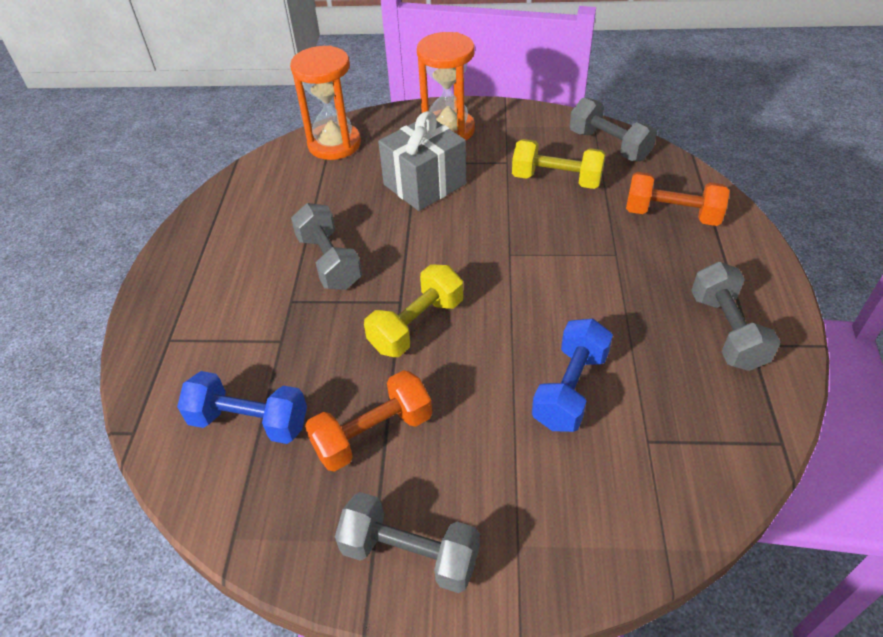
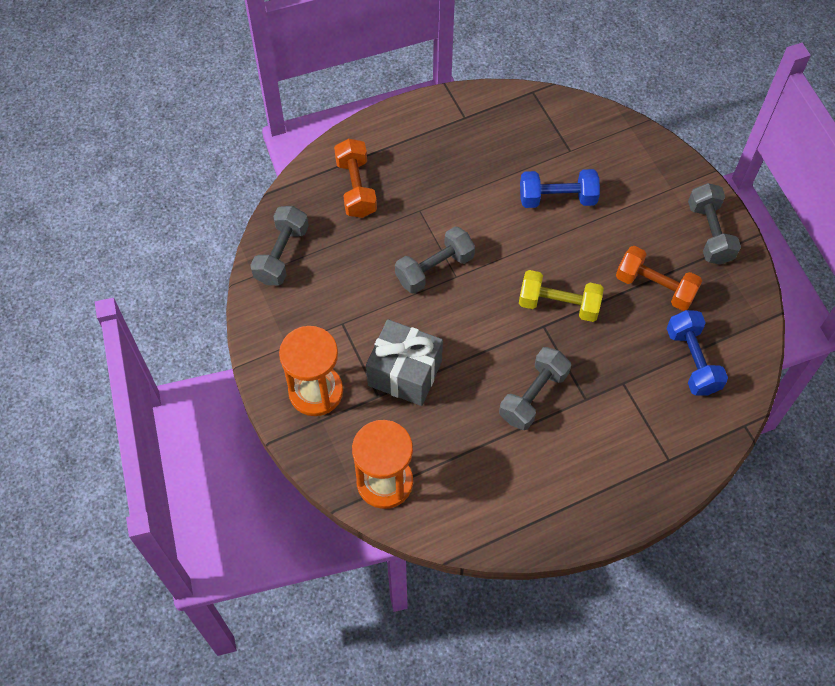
camera: 120 degrees left, 15 degrees up
(556, 180) = (350, 277): yellow dumbbell -> none
(726, 331) = (461, 132): grey dumbbell -> grey dumbbell (434, 269)

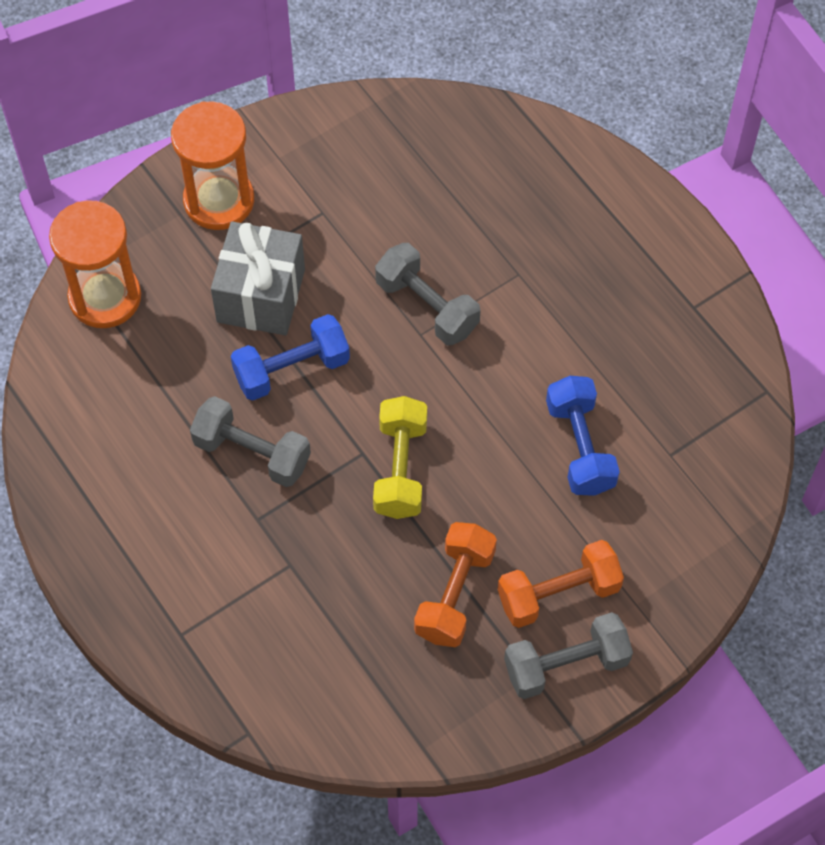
camera: 80 degrees right, 0 degrees up
(281, 254) = (412, 126): grey dumbbell -> none
(356, 188) = (537, 192): orange dumbbell -> orange dumbbell (558, 594)
(692, 361) = (341, 655): blue dumbbell -> blue dumbbell (292, 369)

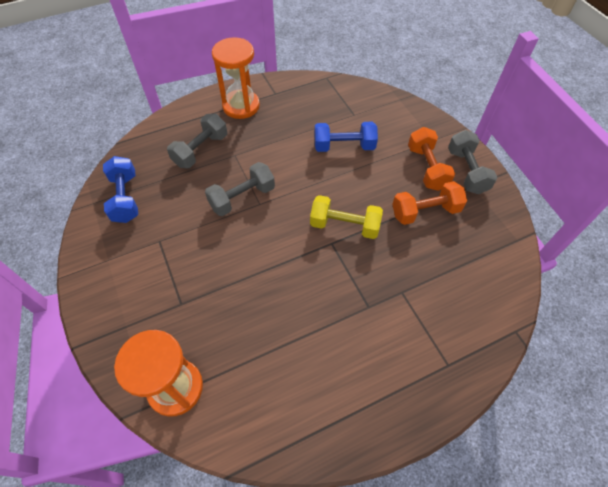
camera: 80 degrees left, 5 degrees down
(219, 200) = (125, 300): orange hourglass -> orange hourglass (241, 106)
(252, 453) = (321, 304): grey dumbbell -> grey dumbbell (201, 150)
(261, 295) = (207, 283): grey gift -> none
(292, 369) = (266, 273): blue dumbbell -> blue dumbbell (125, 198)
(454, 594) = (425, 212): orange dumbbell -> orange dumbbell turned 45 degrees counterclockwise

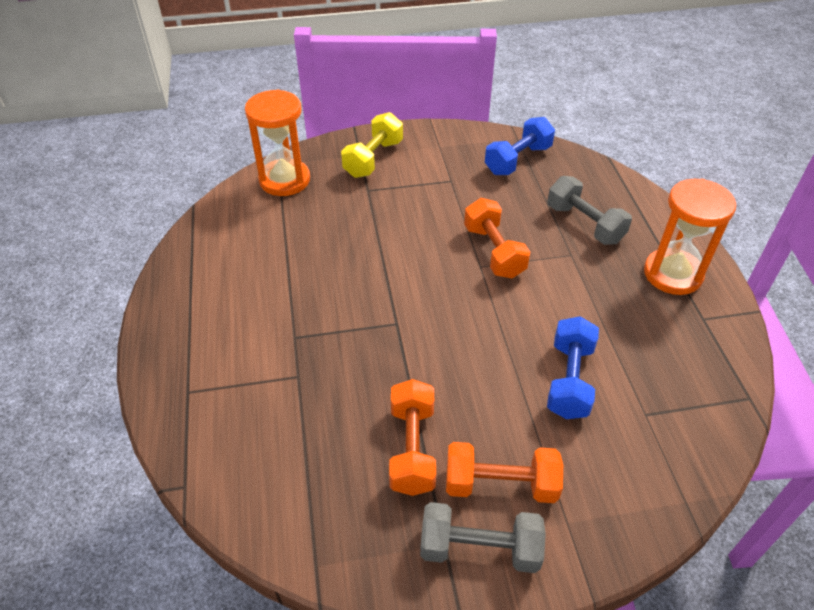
camera: 105 degrees right, 10 degrees down
(125, 198) = (518, 160): blue dumbbell -> blue dumbbell turned 45 degrees counterclockwise
(242, 198) = (494, 251): grey dumbbell -> orange dumbbell
(344, 226) = (418, 343): yellow dumbbell -> yellow dumbbell (373, 159)

